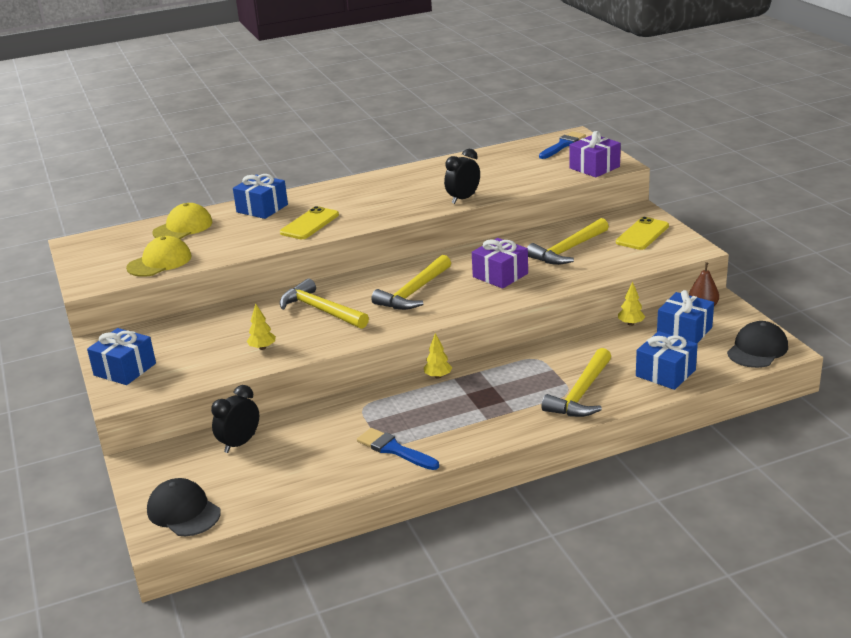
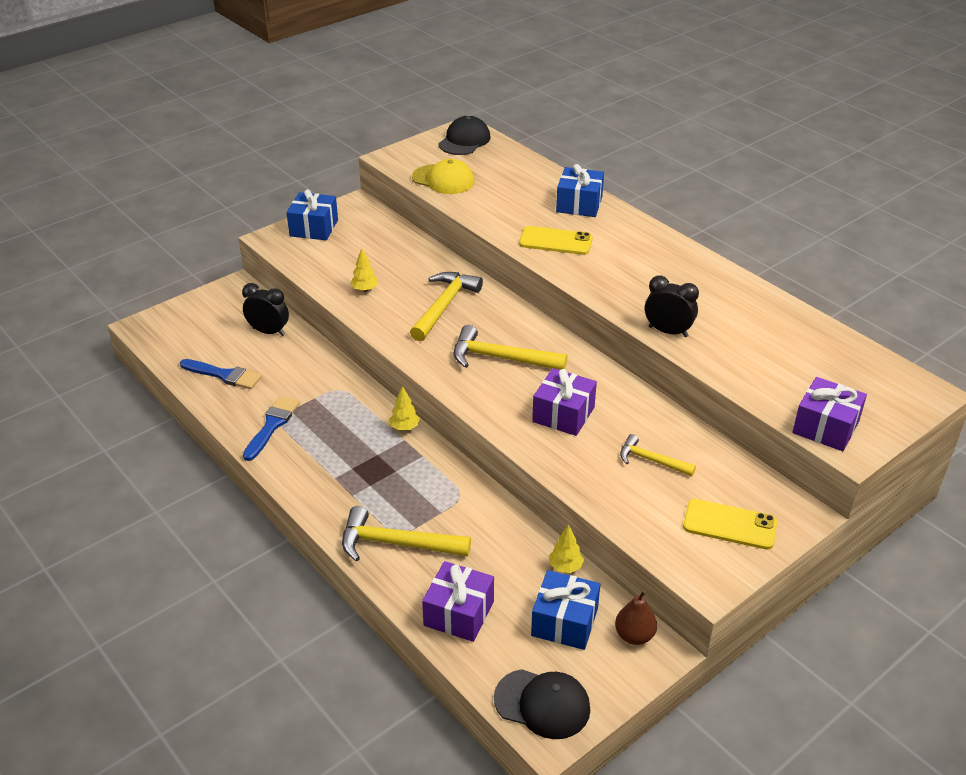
camera: 70 degrees right, 10 degrees up
(183, 227) = (517, 172): yellow cap -> none
(183, 511) = (172, 329): black cap -> black cap (464, 140)
(563, 145) = (885, 387): blue brush -> blue brush (224, 375)
(568, 250) = (651, 460): yellow hammer -> yellow hammer, size x0.60
(665, 373) = (459, 613): blue gift -> purple gift

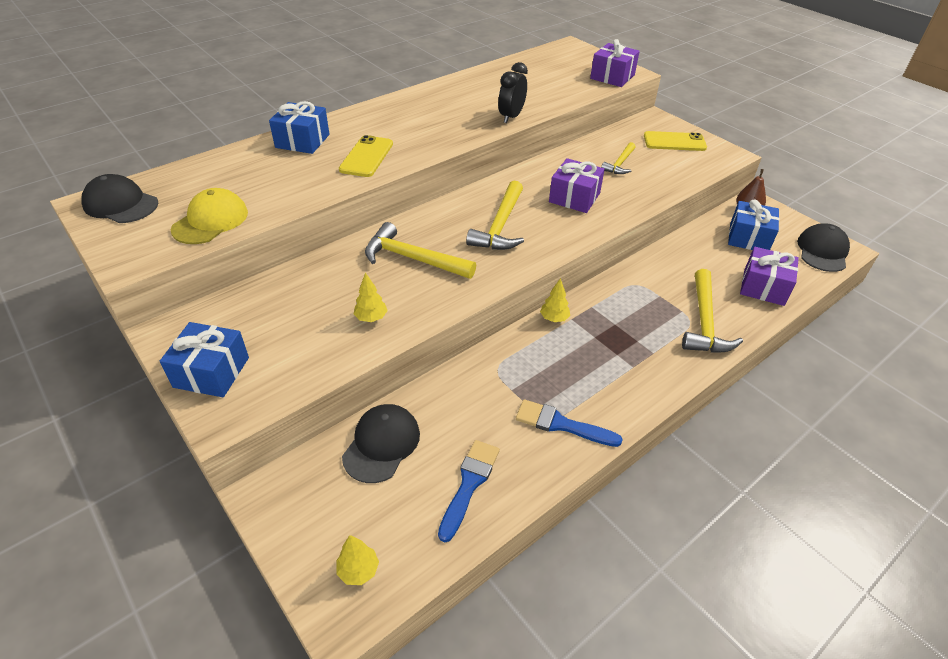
camera: 90 degrees left, 5 degrees up
(268, 332) = (381, 444): black clock -> black cap
(565, 567) = (697, 234): yellow tree -> yellow tree (358, 570)
(729, 524) = (674, 142): yellow phone -> yellow phone turned 75 degrees clockwise

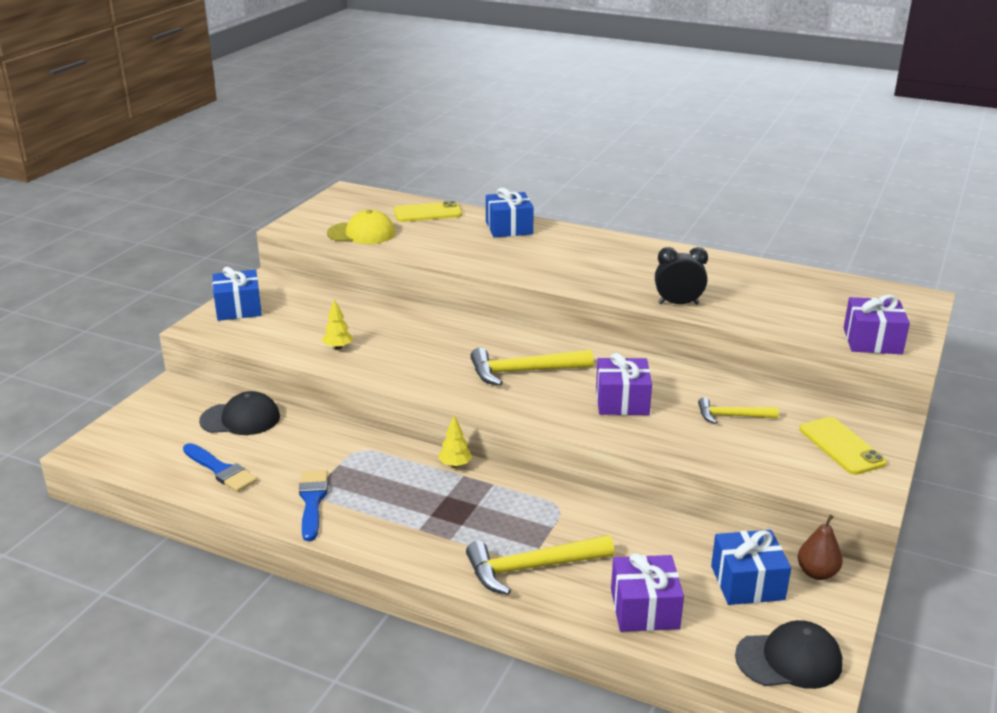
camera: 65 degrees right, 15 degrees down
(121, 204) = (354, 200): black cap -> none
(358, 570) = (123, 444): yellow tree -> none
(366, 157) = (514, 259): yellow phone -> yellow phone (427, 213)
(413, 258) = (431, 343): yellow hammer -> none
(469, 484) = (221, 470): blue brush -> blue brush turned 45 degrees clockwise

